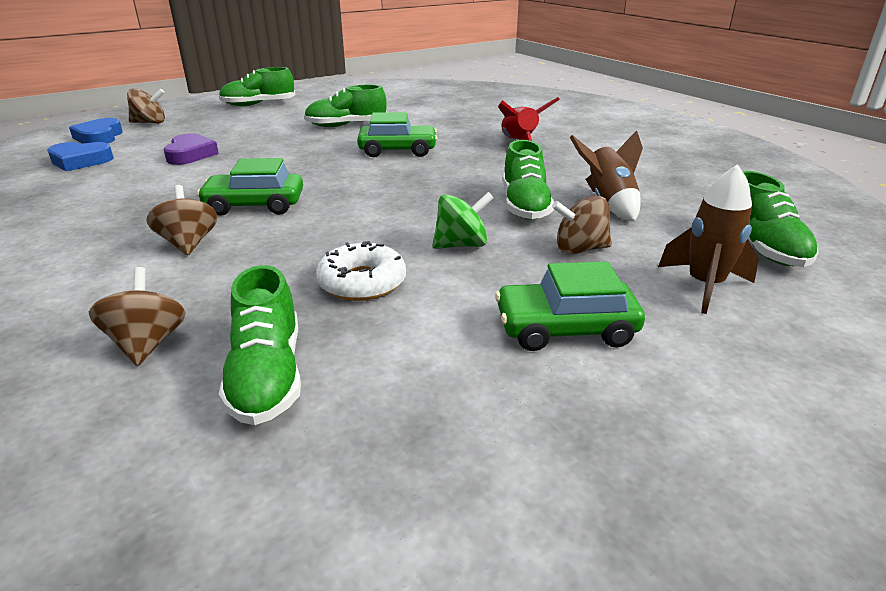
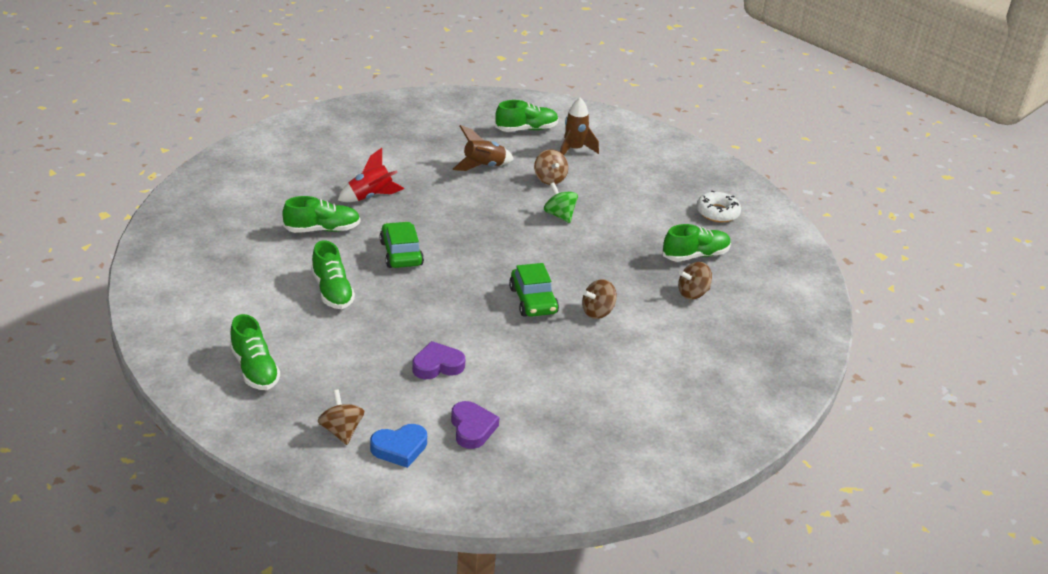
camera: 105 degrees left, 5 degrees up
(80, 161) = (472, 428): blue heart -> purple heart
(362, 282) = (613, 242): white donut -> white donut (717, 212)
(525, 206) = (497, 195): green shoe -> green shoe (322, 229)
(565, 328) = (626, 186): green car -> none

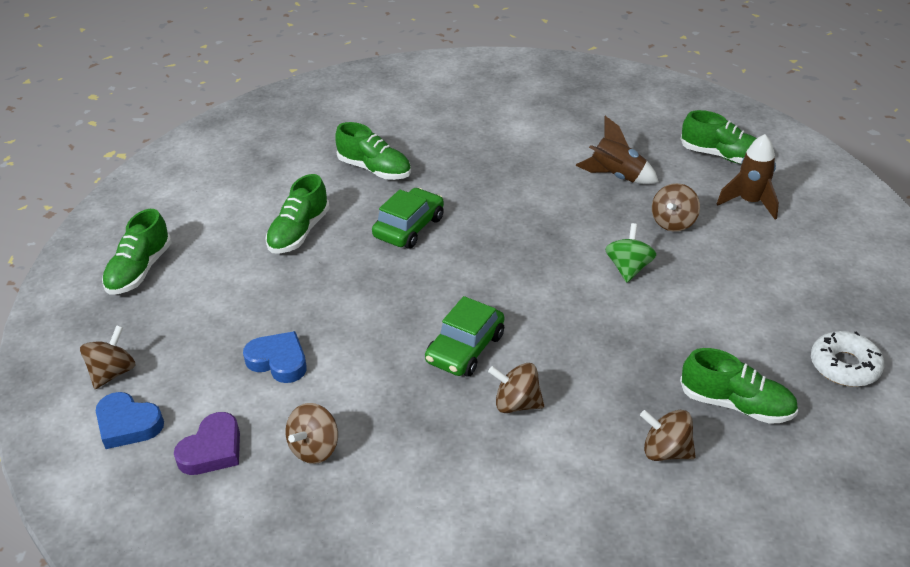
camera: 50 degrees right, 5 degrees up
(370, 197) = (461, 158): red rocket -> none
(437, 365) = (278, 361): purple heart -> blue heart
(527, 393) = (315, 448): none -> brown spinning top

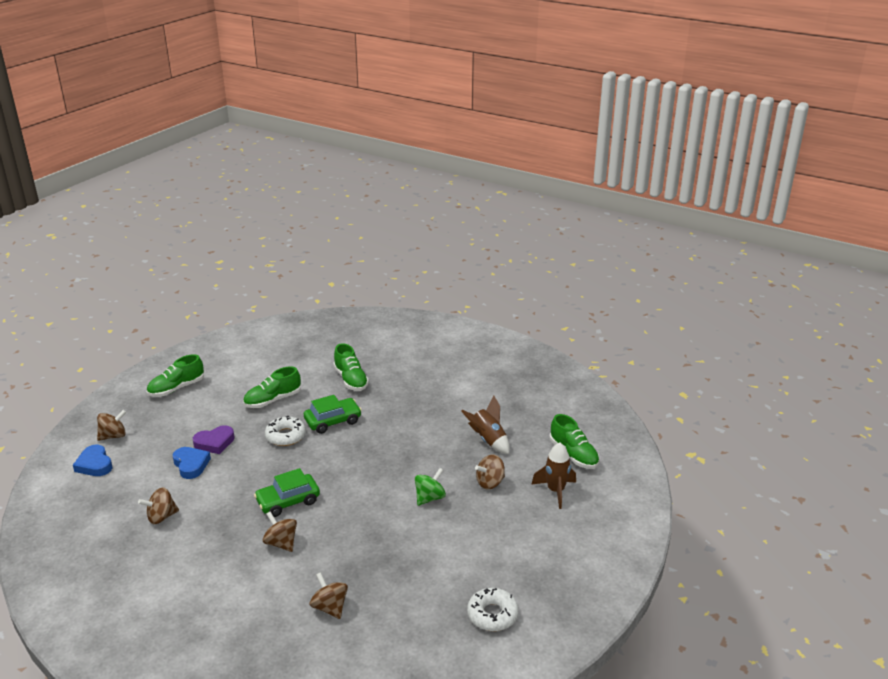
camera: 30 degrees right, 10 degrees down
(212, 449) = (117, 495): purple heart -> purple heart (215, 443)
(368, 270) = (286, 436): none -> white donut
(736, 404) = (399, 603): green shoe -> none

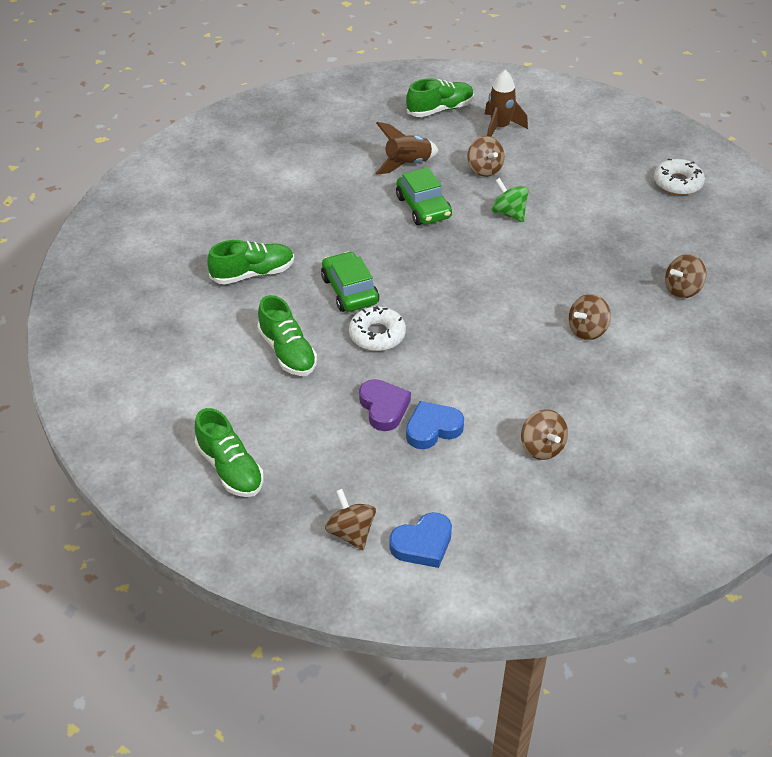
camera: 85 degrees left, 15 degrees up
(288, 501) = (512, 327): green car -> green car (423, 207)

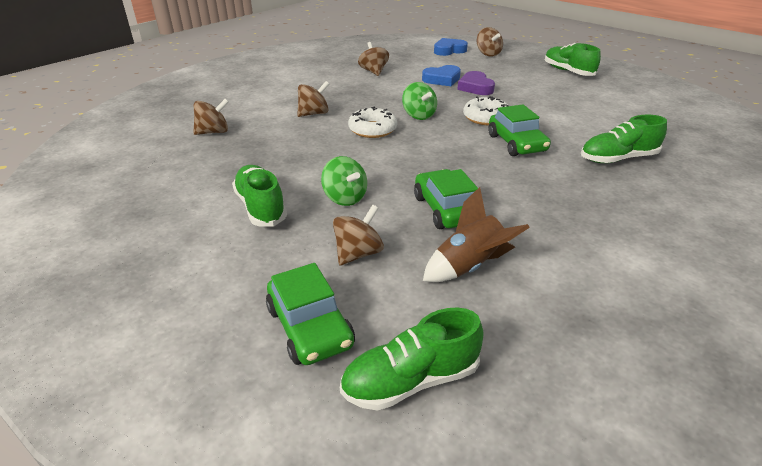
camera: 175 degrees left, 10 degrees down
(287, 352) = (556, 112): green shoe -> green shoe (261, 207)
(458, 334) = (418, 115): none -> green spinning top
(484, 169) = (358, 253): brown spinning top -> brown spinning top turned 60 degrees clockwise
(500, 128) = (310, 327): brown rocket -> green car
(677, 183) = (115, 221): white donut -> white donut (372, 129)

